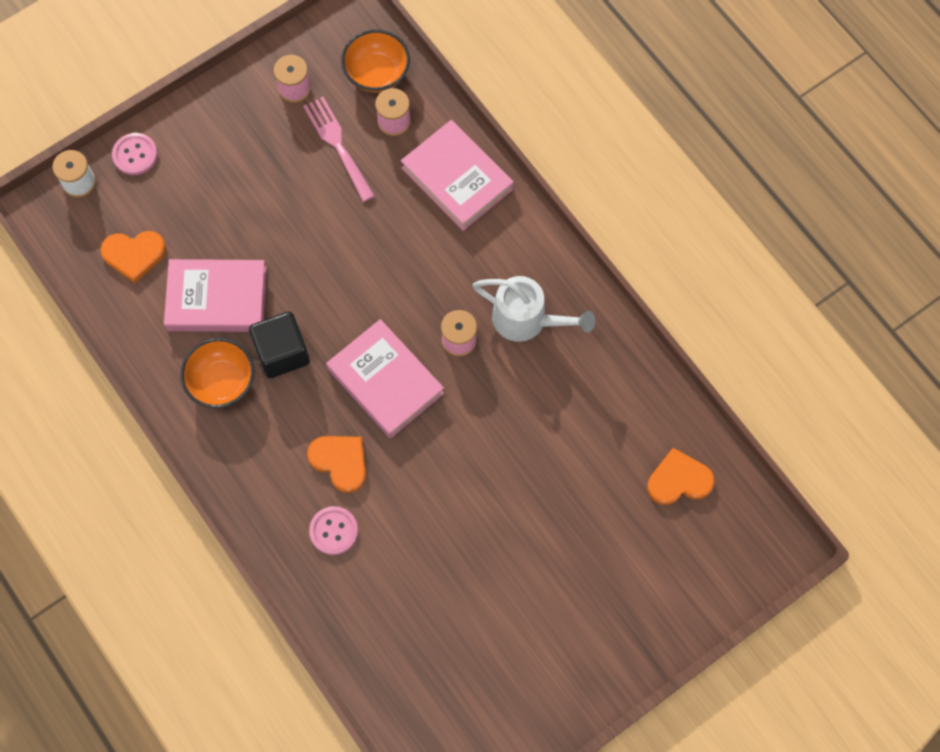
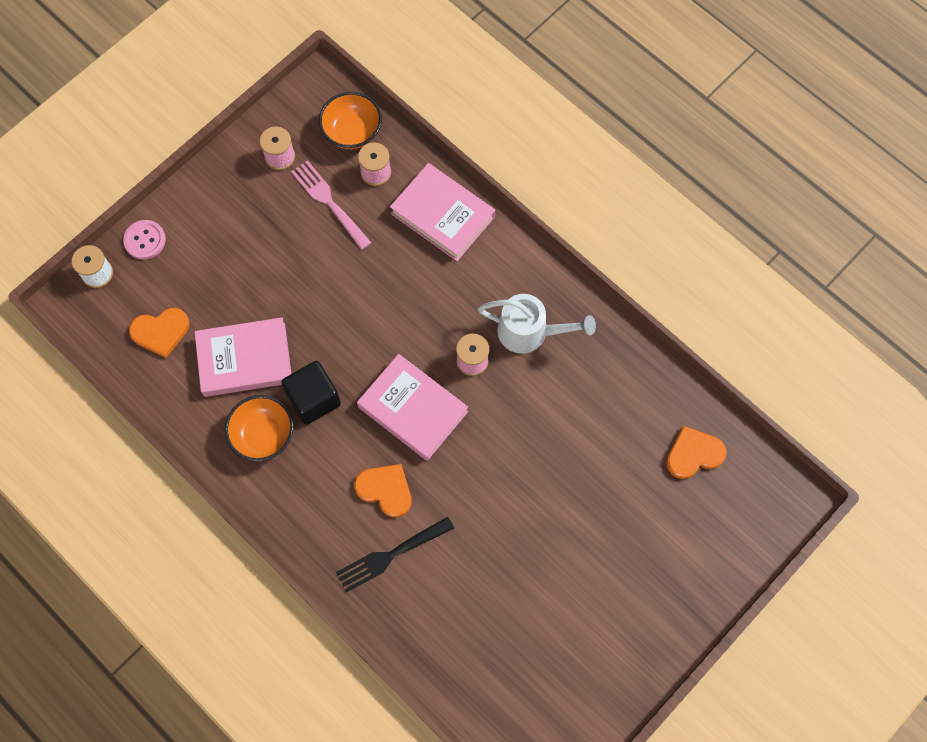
camera: 10 degrees left, 0 degrees up
(333, 531) = (391, 554): pink button -> black fork

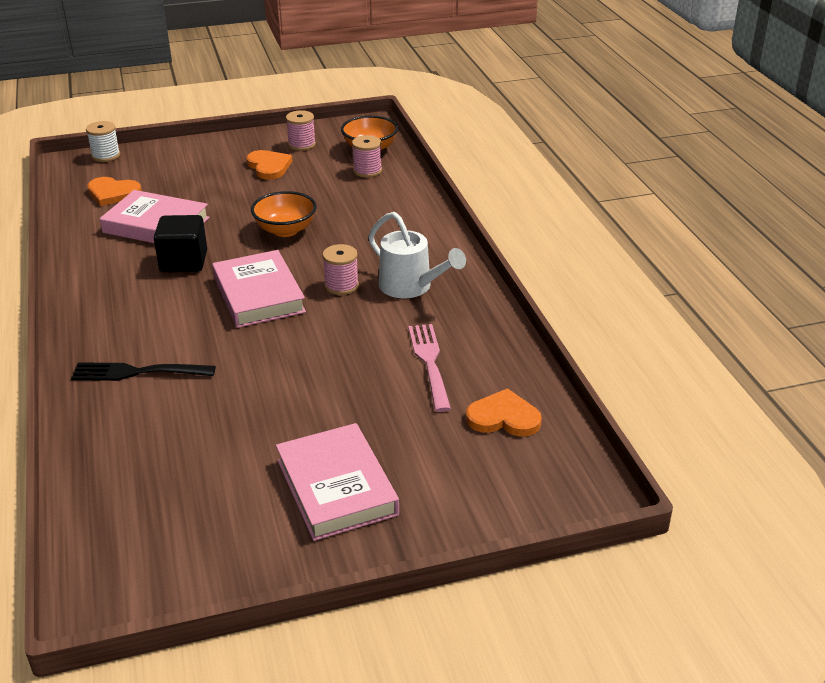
camera: 30 degrees right, 35 degrees down
(145, 240) = (158, 152): pink button -> none
(263, 435) = (120, 266): orange bowl -> orange bowl (285, 230)
(330, 203) = (314, 174): pink fork -> pink fork (430, 363)
(385, 490) = (180, 332): orange heart -> orange heart (269, 167)
(442, 215) = (399, 205): pink book -> pink book (336, 487)

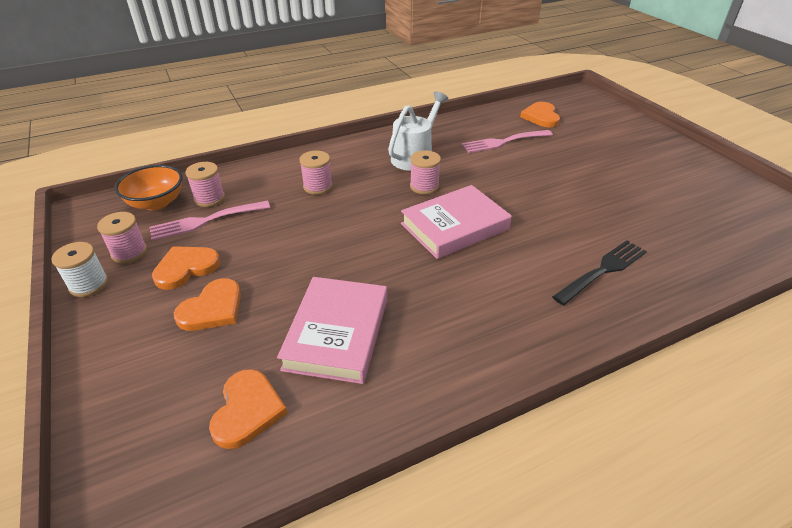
camera: 100 degrees left, 5 degrees up
(106, 156) = (103, 469): white spool -> white spool (89, 284)
(138, 372) = (602, 271): black fork -> black fork turned 120 degrees counterclockwise
(184, 262) = (413, 288): black cube -> none
(215, 179) = (212, 308): none -> orange heart
(285, 230) = (336, 230): orange bowl -> none
(331, 171) = (206, 220): none -> pink fork
(336, 487) = (643, 160): pink book -> none
(367, 223) = (318, 186): none -> pink spool

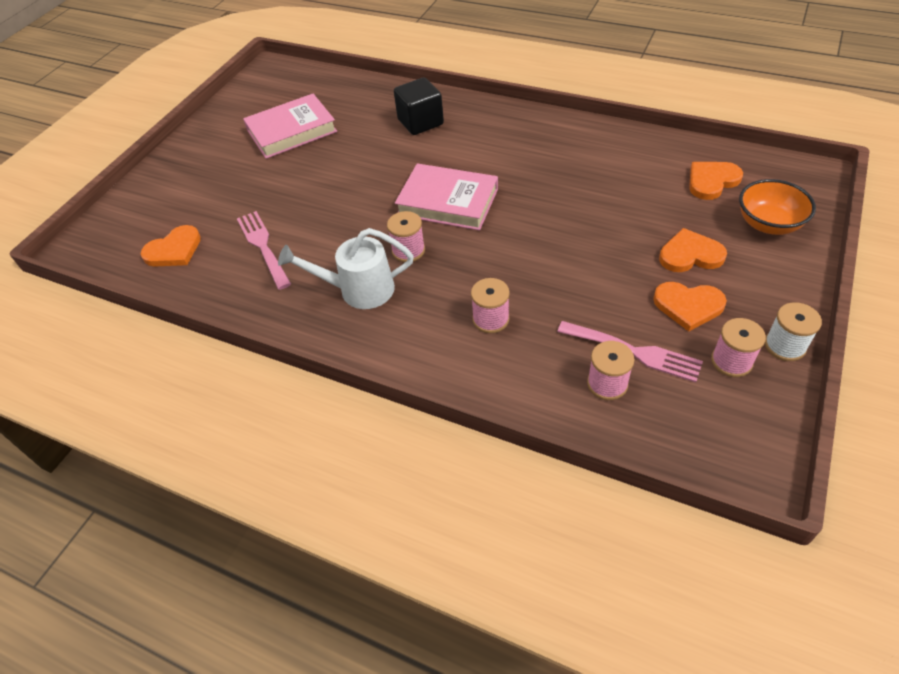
camera: 125 degrees left, 10 degrees up
(156, 203) = (668, 421): orange bowl -> orange bowl (768, 224)
(337, 333) = (621, 187): pink book -> pink book (292, 131)
(504, 141) = (263, 247): pink fork -> pink fork turned 150 degrees counterclockwise
(602, 271) = (420, 122): black fork -> black cube

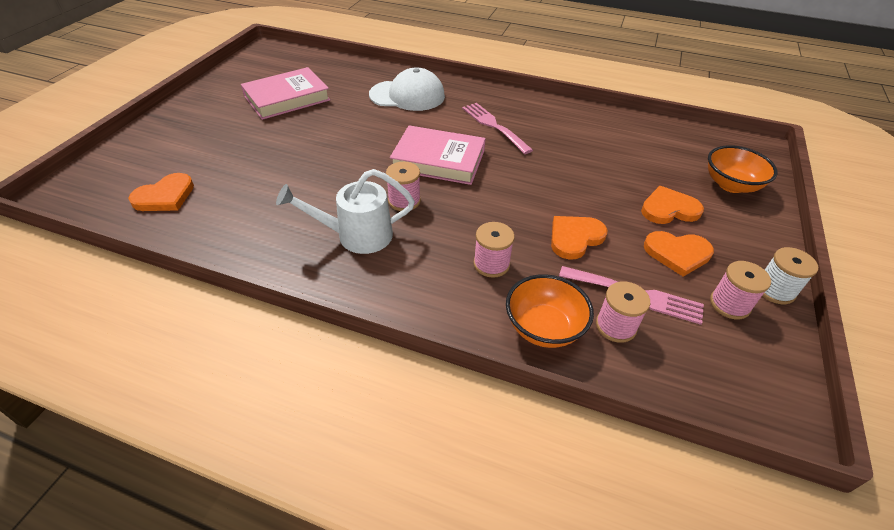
camera: 10 degrees left, 5 degrees down
(263, 247) = (259, 195): pink fork -> pink fork (494, 126)
(420, 122) = (407, 95): black cube -> white cap
(534, 385) = (543, 327): none -> orange bowl
(712, 181) = (673, 150): orange heart -> orange heart (575, 238)

